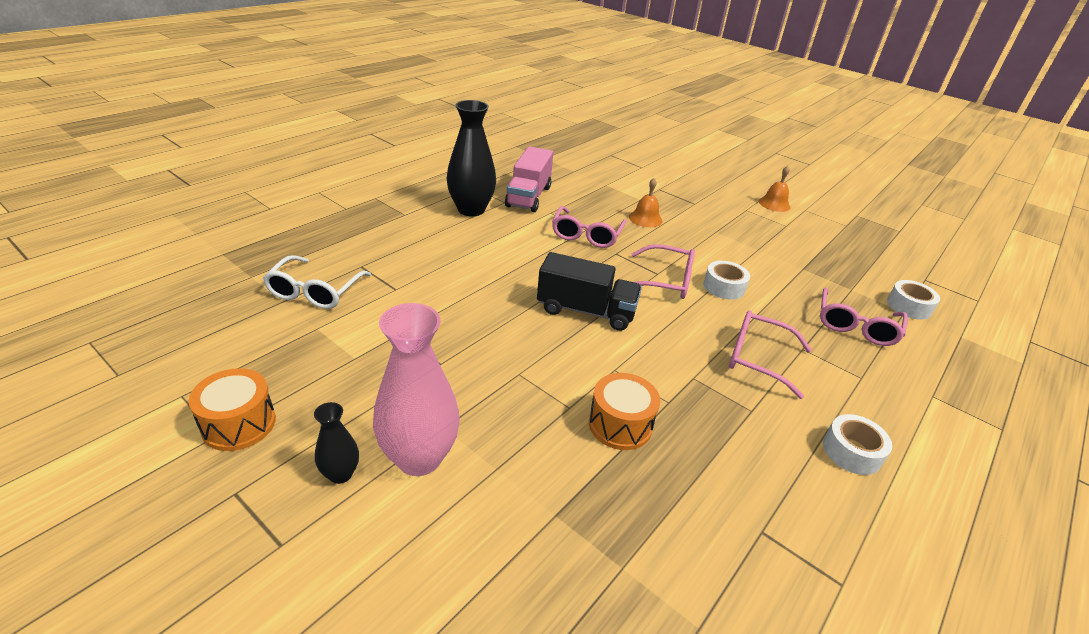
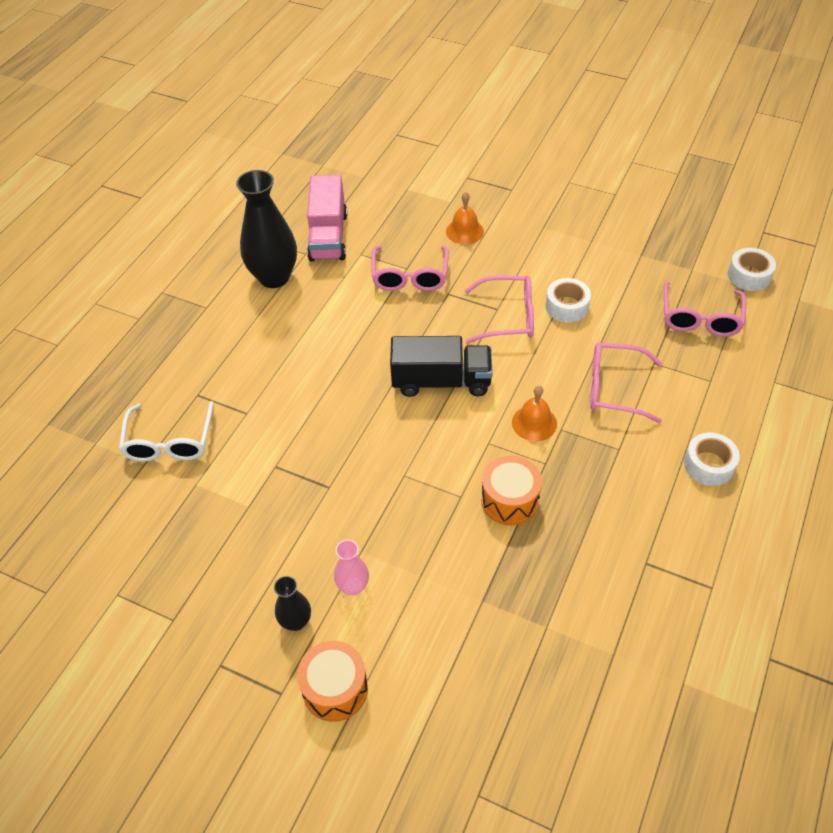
camera: 10 degrees left, 15 degrees up
(239, 424) = (185, 605): orange drum -> orange drum (335, 689)
(419, 458) = (353, 586): pink vase -> pink vase, size x0.49
(774, 204) = (597, 162): orange bell -> orange bell (534, 423)

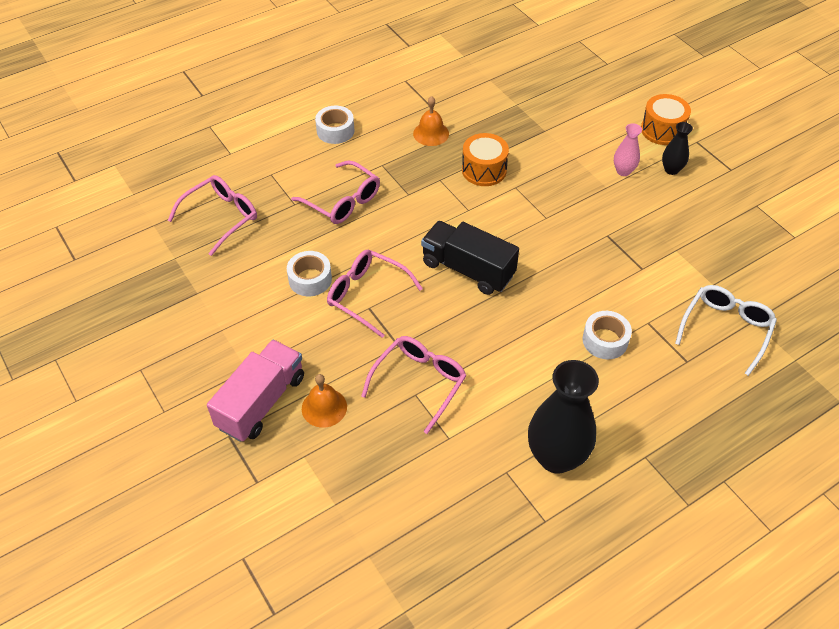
camera: 150 degrees left, 0 degrees up
(328, 236) = (468, 482): pink truck -> pink truck (261, 402)
(534, 423) = (423, 207): orange bell -> orange bell (431, 133)
(749, 275) = (140, 229): white tape -> white tape (605, 340)

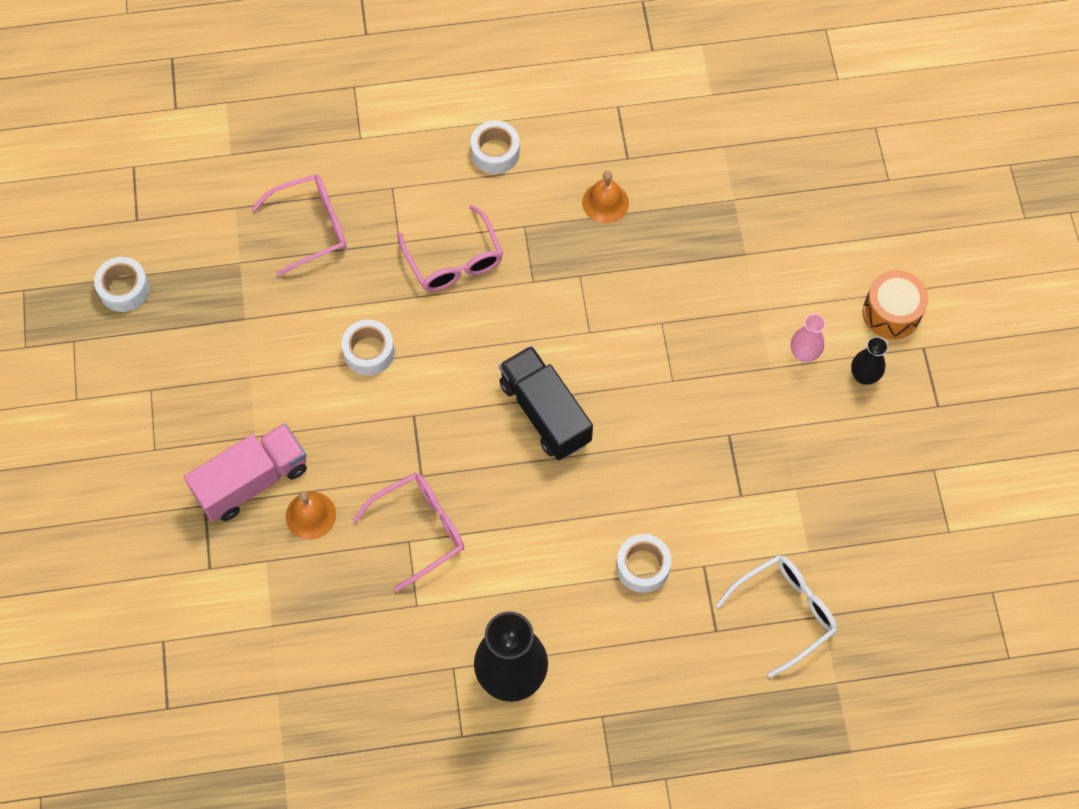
camera: 25 degrees right, 15 degrees up
(85, 308) = (124, 289): none -> white tape
(367, 295) = (419, 399): pink glasses -> none
(484, 170) = (638, 283): orange drum -> none

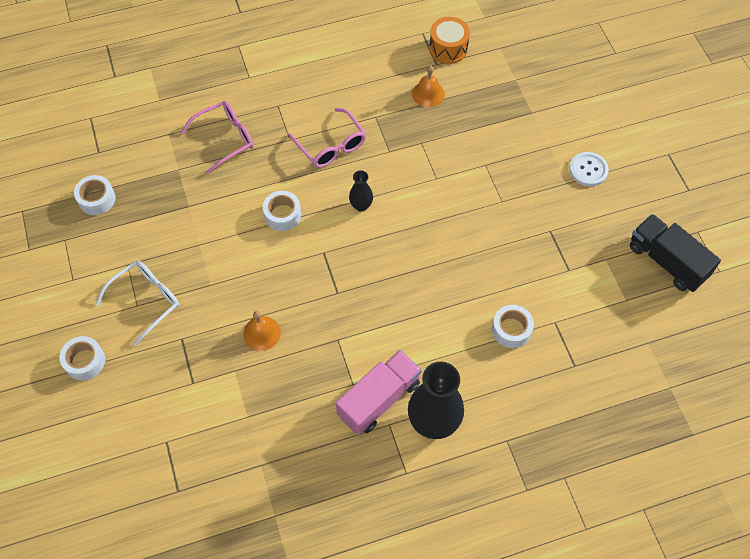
camera: 10 degrees left, 5 degrees down
(252, 481) = (214, 316): pink truck -> pink truck (379, 399)
(420, 529) = (344, 330): pink glasses -> none
(495, 152) = (345, 73): white tape -> white tape (85, 361)
(545, 412) = (417, 236): black truck -> black truck (667, 261)
(784, 612) = (620, 344): white glasses -> white glasses (146, 300)
(804, 353) = (588, 170): pink vase -> white button
(864, 376) = (633, 178): black vase -> black vase (361, 205)
(891, 313) = (640, 135): orange drum -> orange drum (448, 48)

